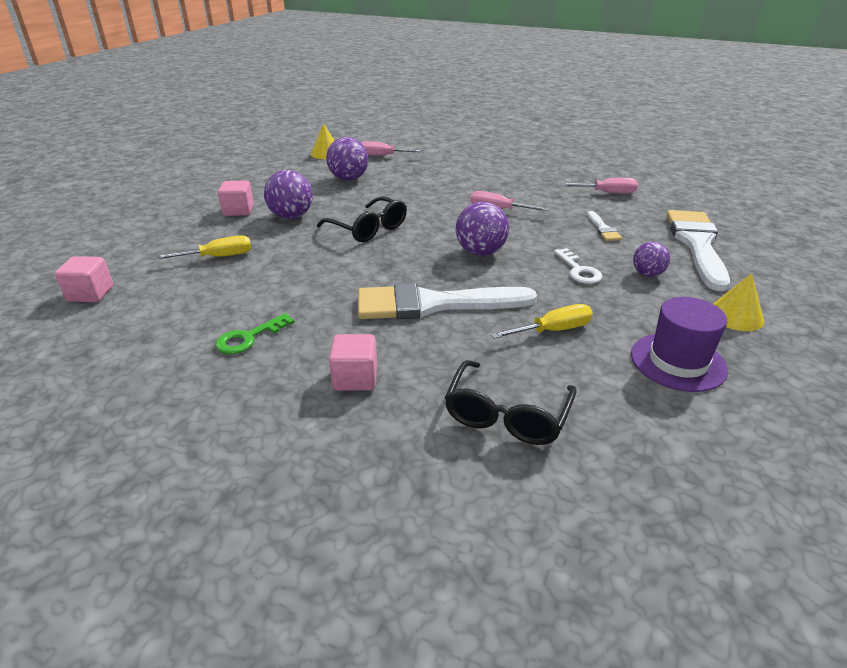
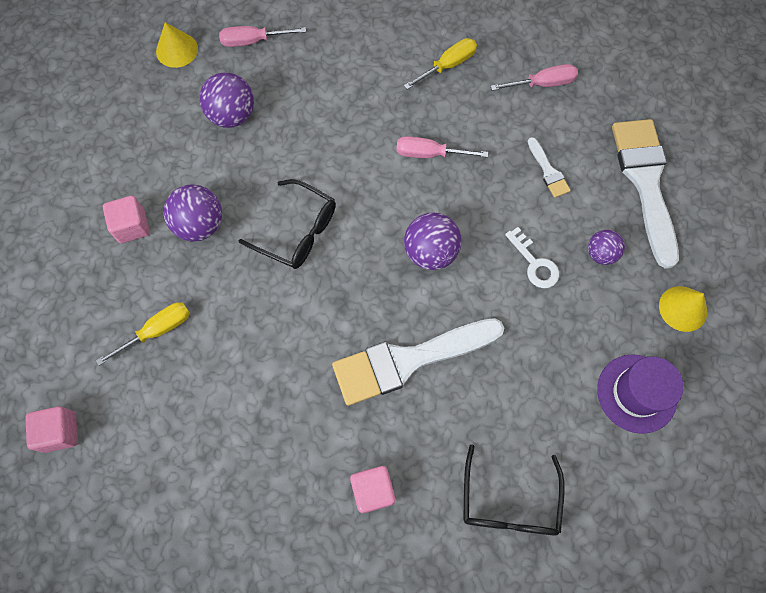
camera: 15 degrees left, 35 degrees up
(249, 338) = (255, 459): green key -> none
(553, 330) = (526, 374): yellow screwdriver -> yellow screwdriver (448, 65)

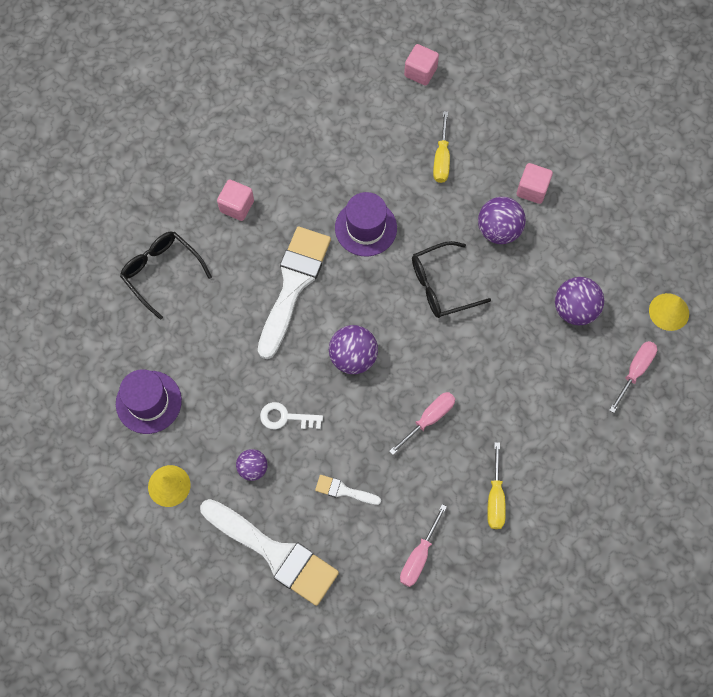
camera: 130 degrees right, 0 degrees up
(292, 342) = (366, 228): none -> purple hat

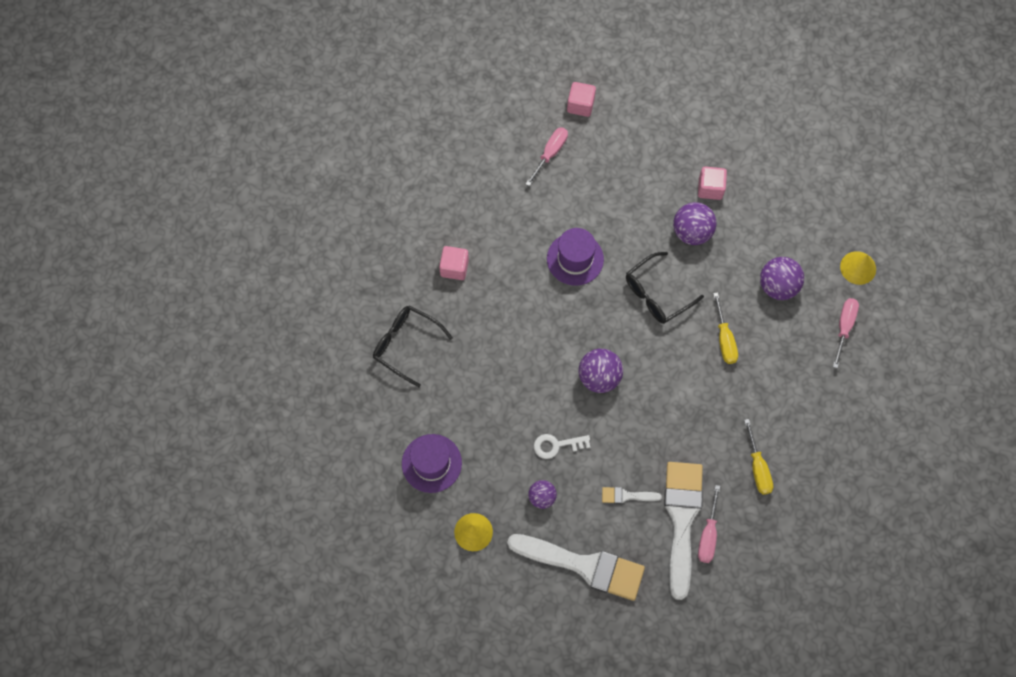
camera: 15 degrees left, 0 degrees up
(293, 285) = (527, 326): white brush -> white brush (682, 519)
(429, 418) = (681, 414): pink screwdriver -> pink screwdriver (550, 153)
(441, 159) = (623, 180): yellow screwdriver -> yellow screwdriver (724, 339)

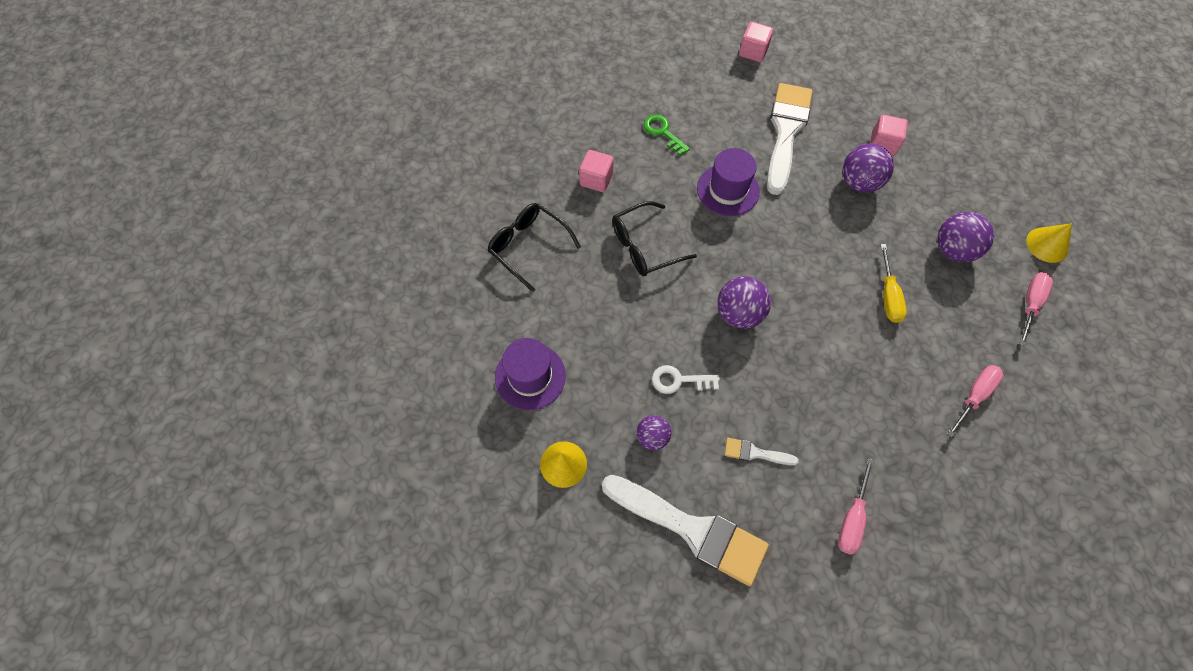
camera: 10 degrees right, 5 degrees down
(507, 208) = (663, 132): none -> green key
(550, 153) = (716, 89): pink screwdriver -> pink screwdriver (974, 395)
(656, 294) = (814, 238): black glasses -> black glasses (644, 246)
(682, 519) = (820, 493): white brush -> white brush (786, 132)
(758, 468) = (920, 447): yellow screwdriver -> none

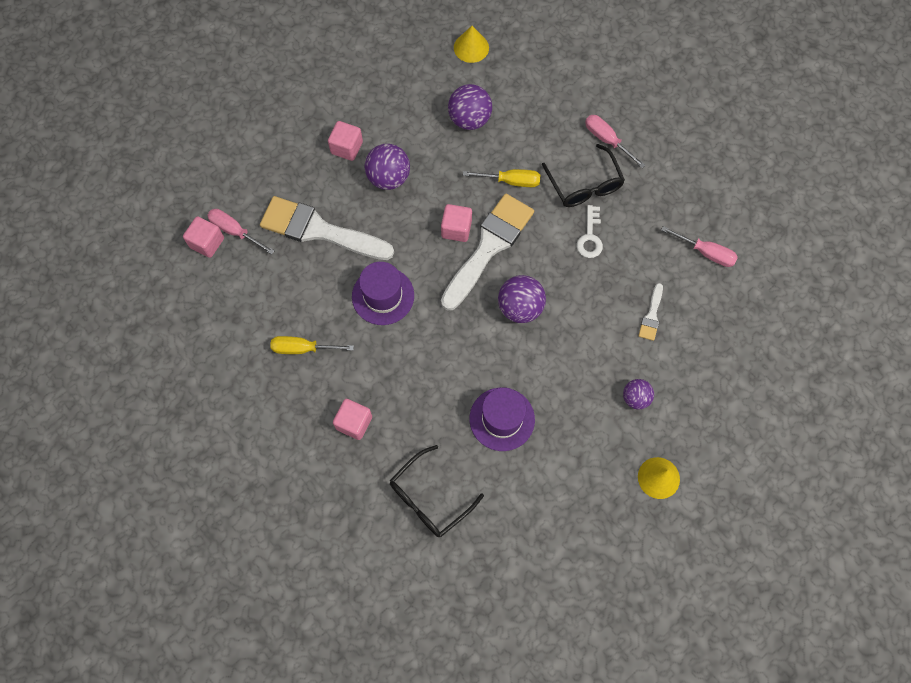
camera: 85 degrees left, 5 degrees up
(530, 376) = (573, 503): purple hat -> purple hat (502, 419)
(644, 246) = (440, 383): black glasses -> black glasses (584, 185)
(663, 132) = (302, 348): green key -> yellow screwdriver
(679, 380) = (583, 368): white key -> white key (590, 237)
(691, 529) = (715, 376): white brush -> white brush (489, 247)
(816, 247) = (456, 229): none -> pink cube
(1030, 304) = (527, 76): pink screwdriver -> pink screwdriver (234, 231)

